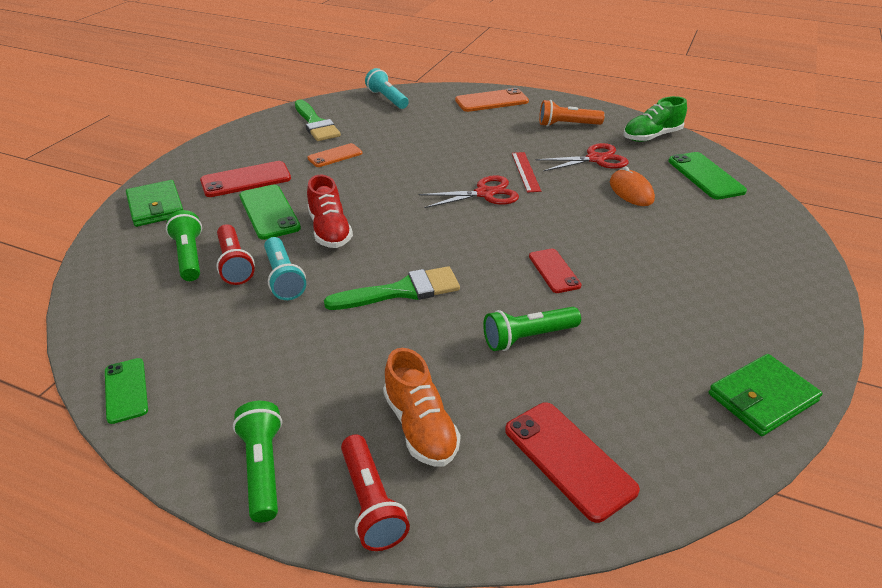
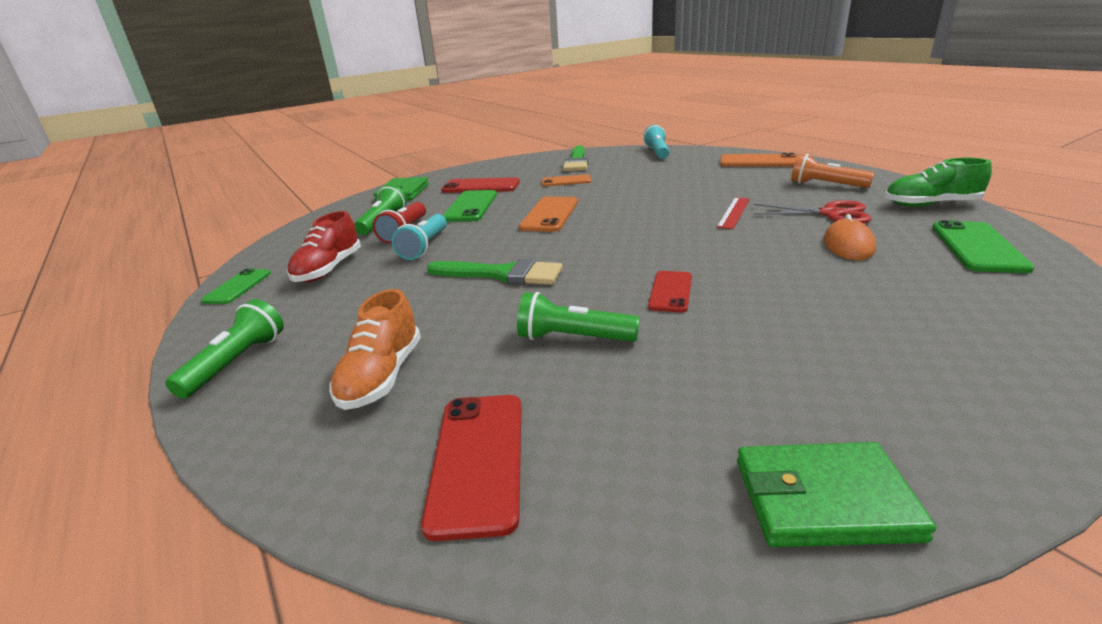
camera: 35 degrees right, 10 degrees down
(330, 231) = (499, 224): red shoe -> red shoe (329, 269)
(367, 207) = (549, 215): none -> orange phone
(371, 503) = (265, 419): red flashlight -> none
(485, 193) = (669, 222): red scissors -> none

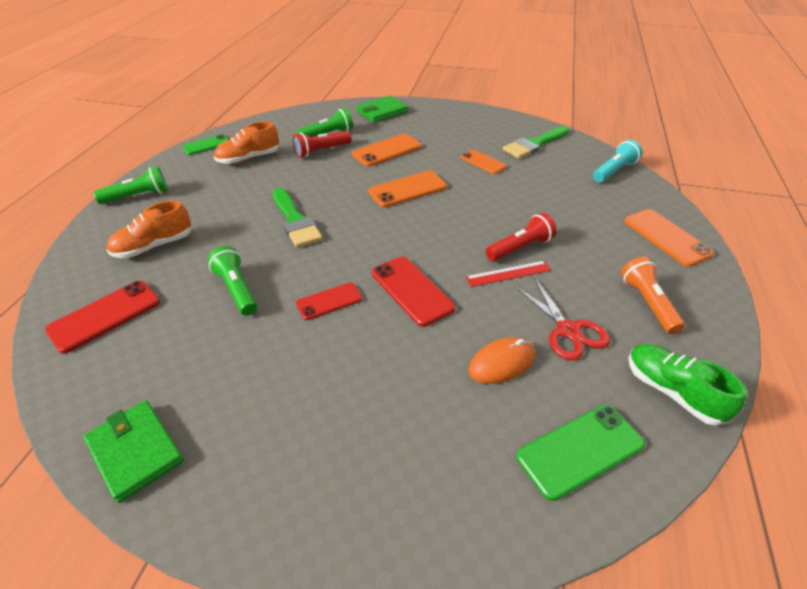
camera: 45 degrees right, 15 degrees up
(329, 269) = (249, 158): red shoe -> orange shoe
(425, 246) = (307, 171): turquoise flashlight -> none
(470, 206) = (387, 150): green phone -> orange phone
(481, 186) = (428, 133): red phone -> red phone (412, 290)
(705, 200) = (520, 248): none -> red flashlight

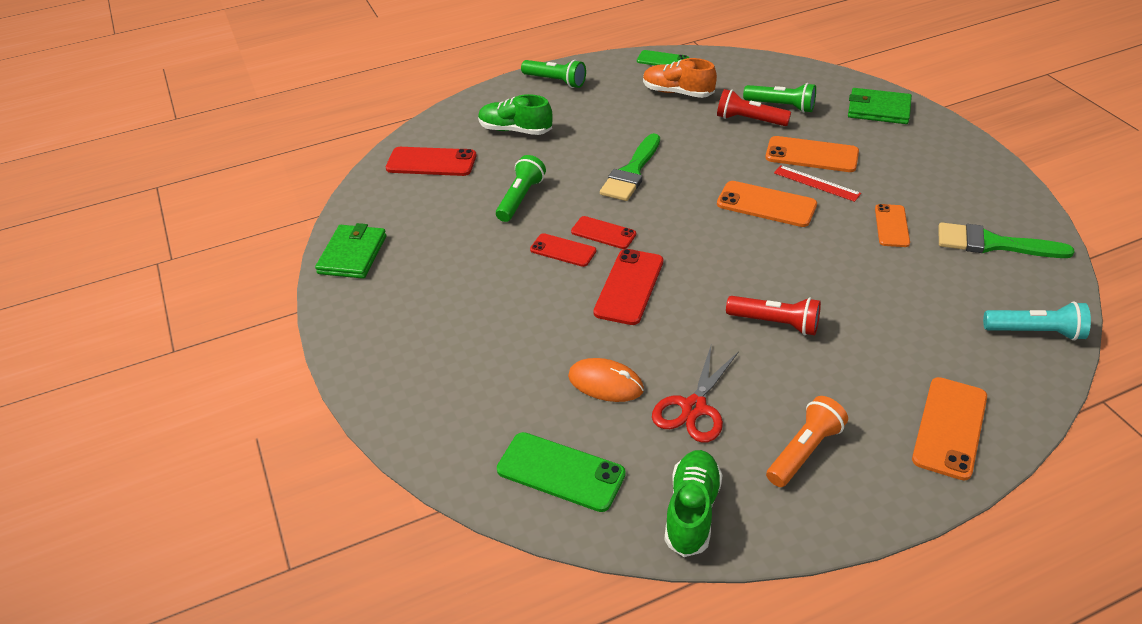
camera: 55 degrees right, 0 degrees up
(154, 246) = (515, 130): orange shoe -> green shoe
(339, 270) = (603, 233): none -> red phone
(508, 273) = (726, 333): red ruler -> red ruler (816, 183)

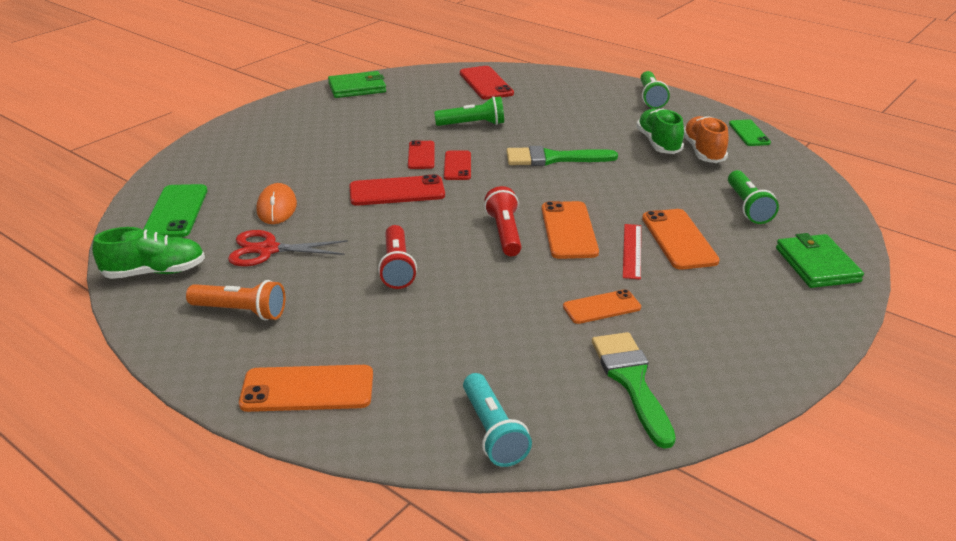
camera: 60 degrees right, 10 degrees down
(515, 130) = (561, 100): green shoe -> green shoe (658, 143)
(749, 120) = (701, 195): red flashlight -> red flashlight (505, 233)

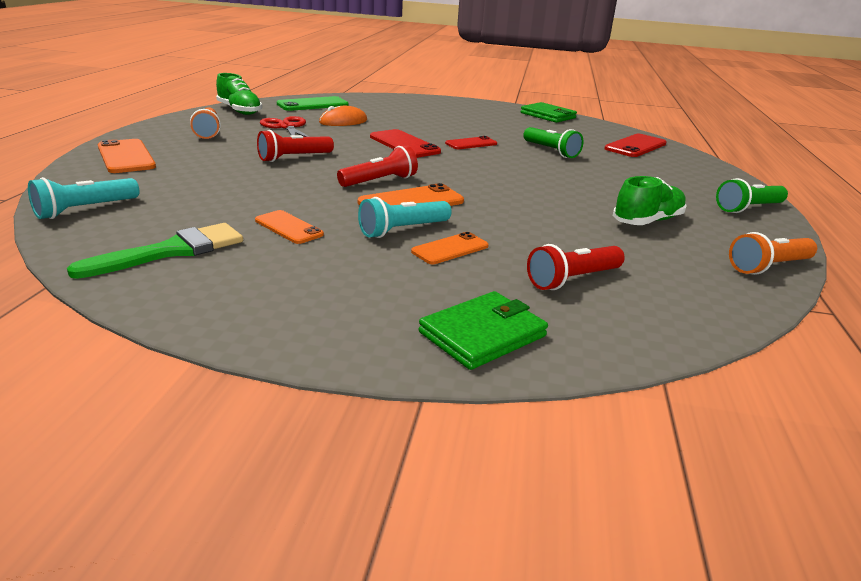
camera: 60 degrees right, 5 degrees down
(457, 166) = (471, 155): red phone -> none
(553, 158) = (536, 183): green brush -> none
(632, 251) = (403, 230): red ruler -> turquoise flashlight
(679, 239) = (450, 249): orange phone -> orange phone, size x0.65
(703, 152) = (669, 244): orange shoe -> none
(747, 207) = (573, 279): green flashlight -> red flashlight
(749, 133) = (768, 267): green phone -> orange flashlight

